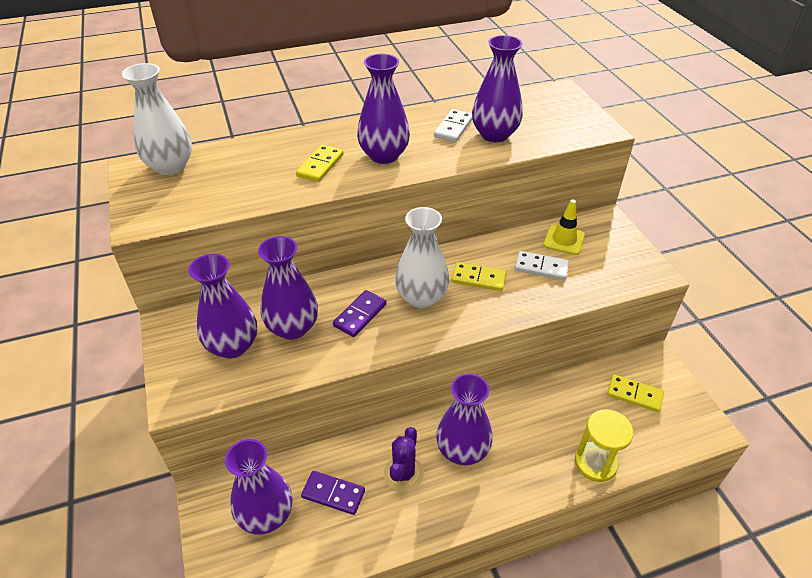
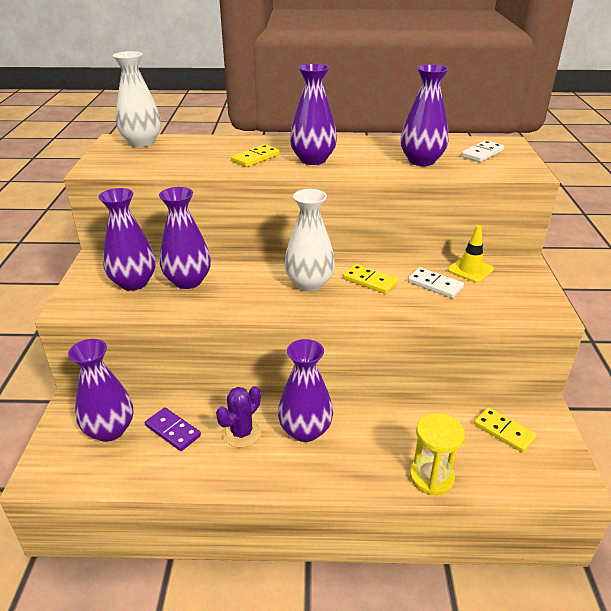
camera: 20 degrees right, 10 degrees down
(360, 315) = (248, 284): purple domino -> none
(453, 128) = (387, 152): white domino -> white domino (482, 153)

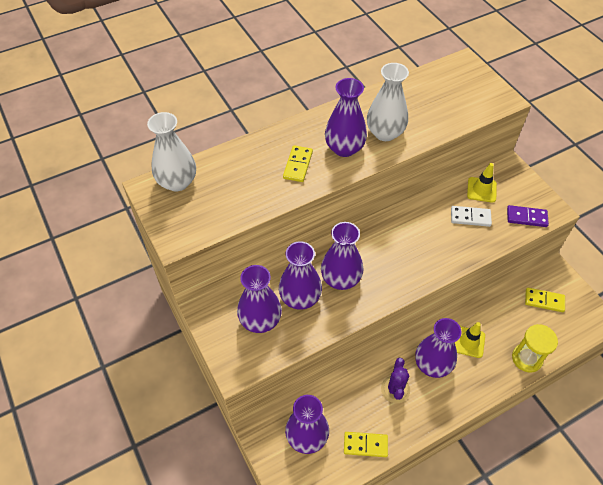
camera: 30 degrees left, 20 degrees up
(173, 431) = (350, 413): purple domino -> purple domino (526, 217)
(309, 283) = (388, 257): white vase -> white vase (385, 133)
(369, 429) = (469, 342): none -> yellow traffic cone
(370, 281) = (426, 234): yellow domino -> yellow domino (365, 445)
(421, 161) = (424, 115): purple vase -> purple vase (341, 279)
(482, 153) = (458, 86): white domino -> none

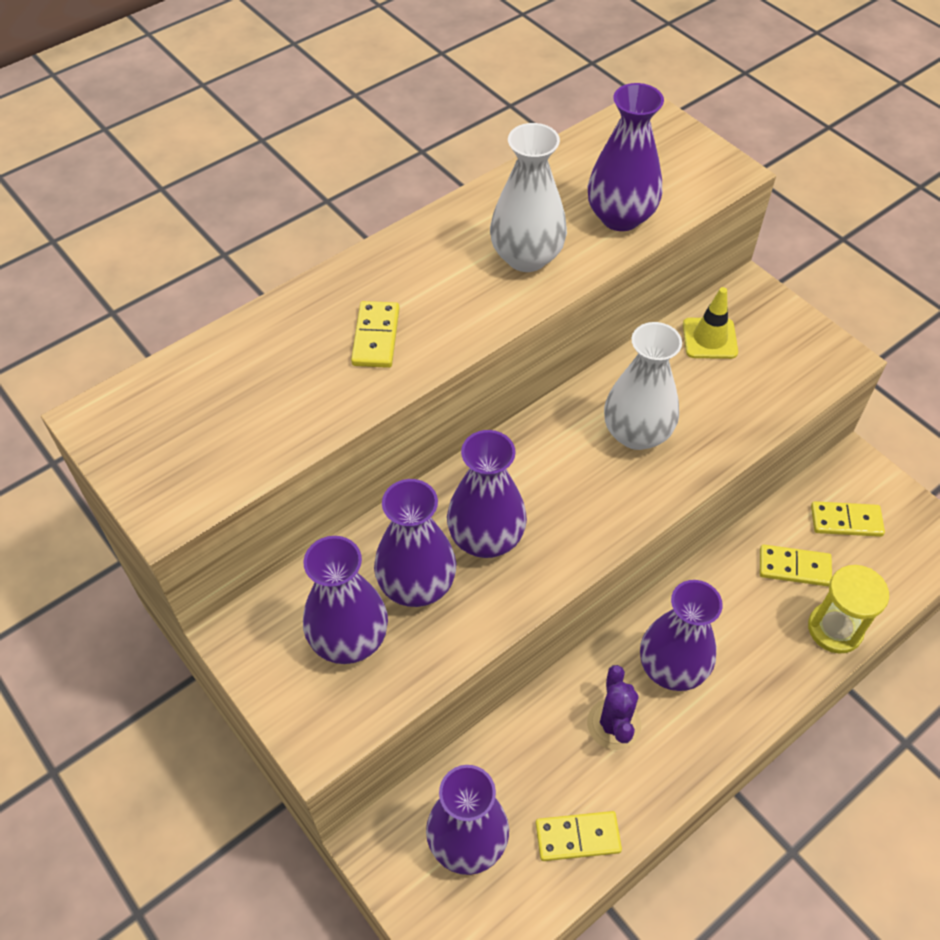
camera: 10 degrees left, 0 degrees up
(177, 182) = (150, 400): white vase -> white vase (636, 433)
(344, 148) = (457, 294): purple vase -> purple vase (620, 217)
(469, 342) = (729, 616): yellow traffic cone -> none
(470, 217) = (699, 391): white domino -> none
(510, 321) = (794, 567): none -> yellow domino
(526, 217) = (797, 377): purple domino -> none

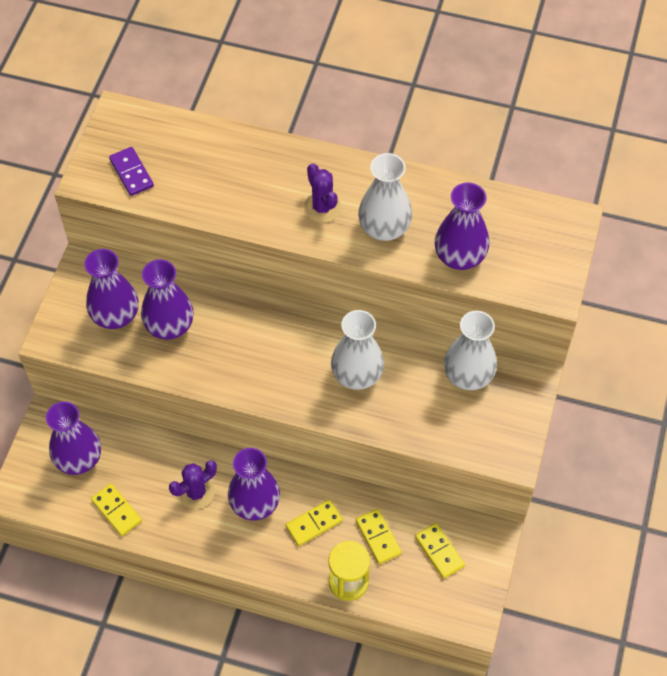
camera: 55 degrees right, 5 degrees up
(208, 454) = (131, 173): none -> purple domino
(376, 337) = (264, 194): yellow domino -> yellow domino (314, 523)
(447, 294) = (322, 207): none -> purple cactus
(486, 538) = (223, 340): purple vase -> none
(709, 338) = (468, 375): yellow traffic cone -> white vase

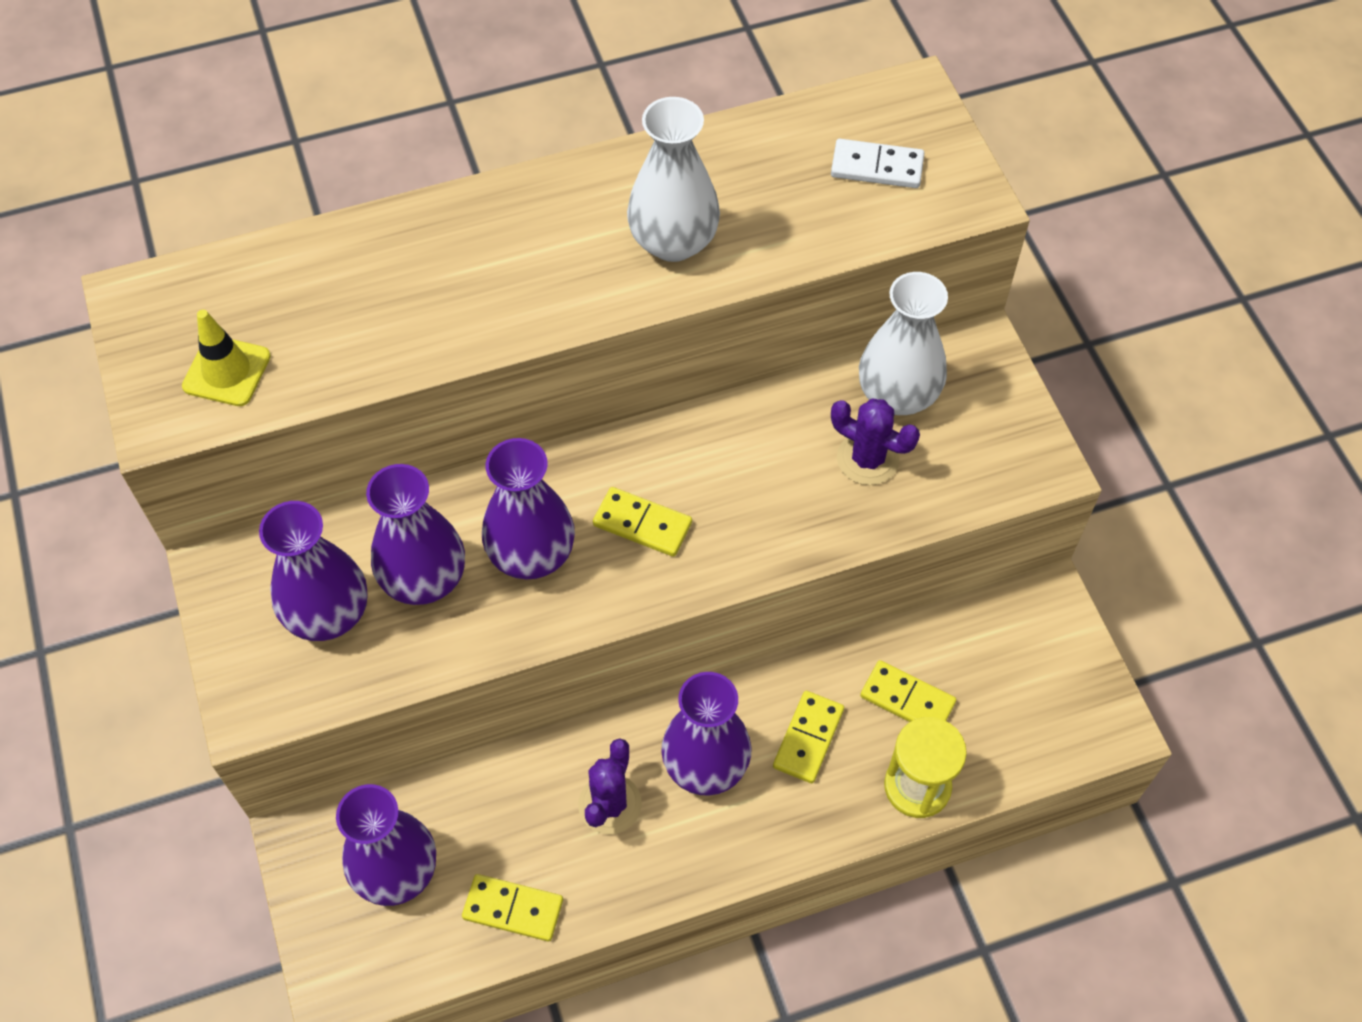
camera: 35 degrees left, 0 degrees up
(131, 173) = (227, 371): purple domino -> yellow traffic cone
(322, 207) = (561, 262): purple cactus -> purple cactus (867, 459)
(357, 375) = (750, 484): white vase -> none
(439, 551) = (1000, 665): yellow domino -> yellow domino (642, 524)
(459, 257) = (808, 222): purple vase -> purple vase (531, 554)
(519, 248) = (877, 167): none -> white domino

